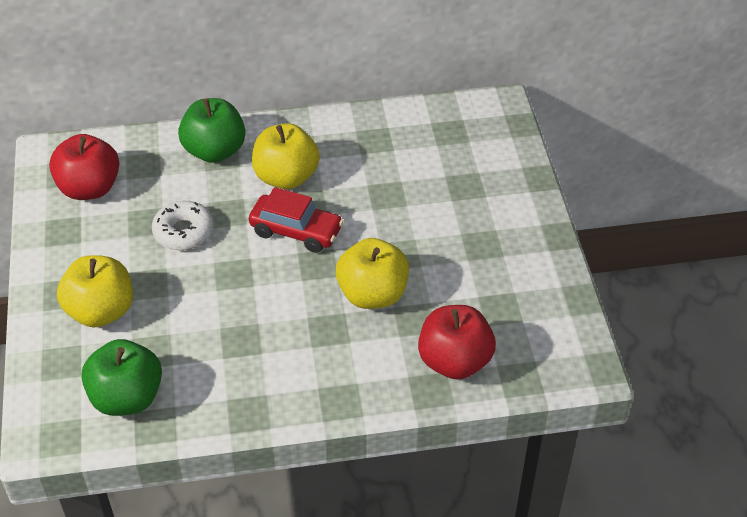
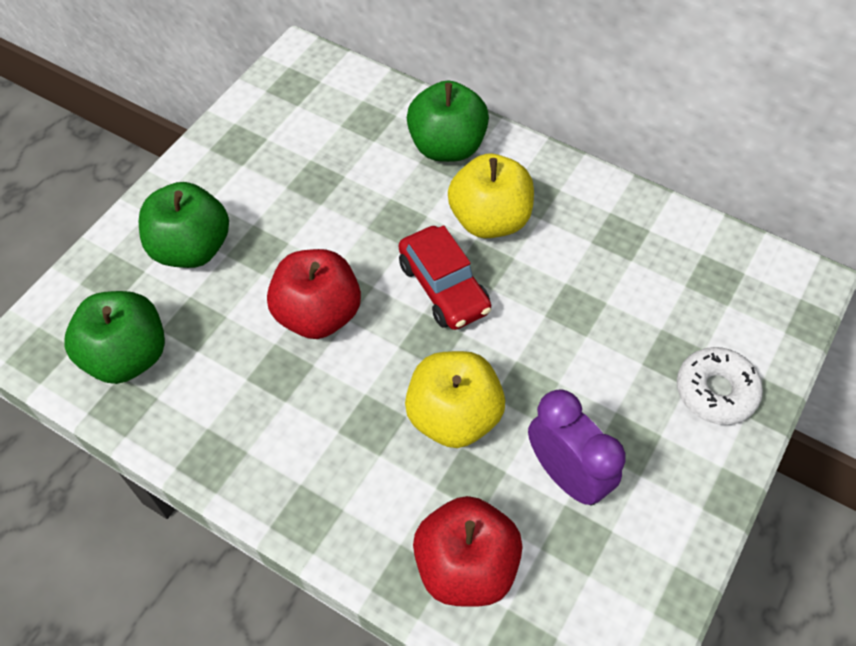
camera: 40 degrees right, 10 degrees up
(89, 188) = (300, 115): red apple -> red apple (318, 314)
(101, 311) = (191, 248): yellow apple -> green apple
(183, 232) = (338, 215): white donut -> white donut (715, 391)
(464, 281) = (566, 475): none -> purple clock

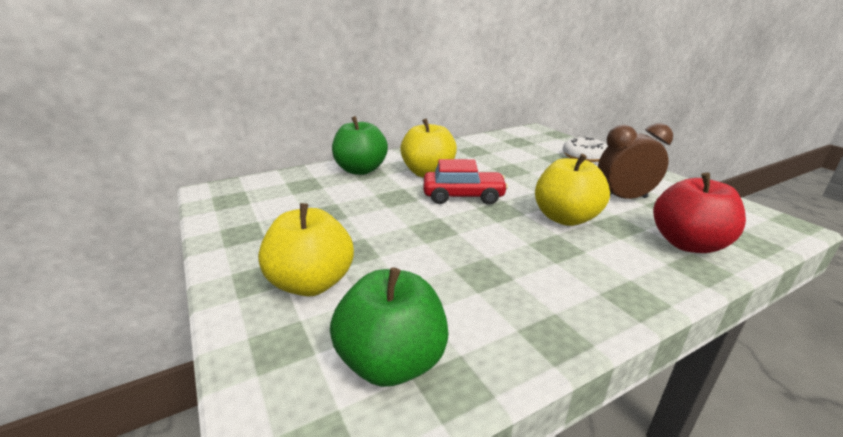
camera: 60 degrees left, 30 degrees down
(191, 248) = (312, 283): green apple -> yellow apple
(318, 314) = (443, 242): red apple -> none
(566, 475) = (623, 198): purple clock -> brown clock

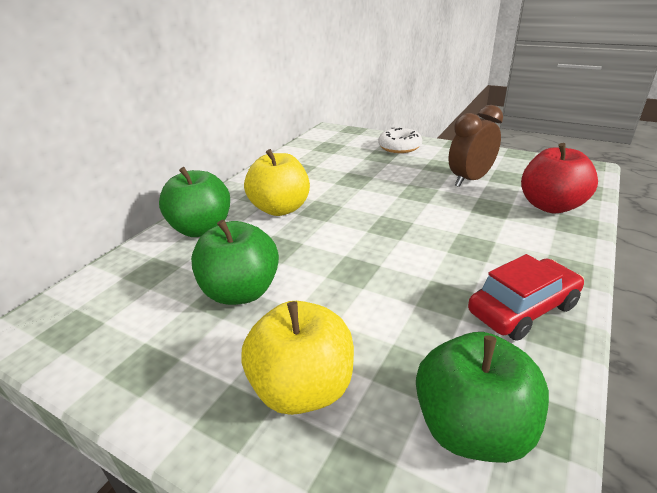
camera: 30 degrees left, 5 degrees up
(341, 214) = (241, 292): none -> green apple
(463, 196) = (343, 223): red car -> red car (522, 309)
(565, 218) = (449, 215): yellow apple -> none

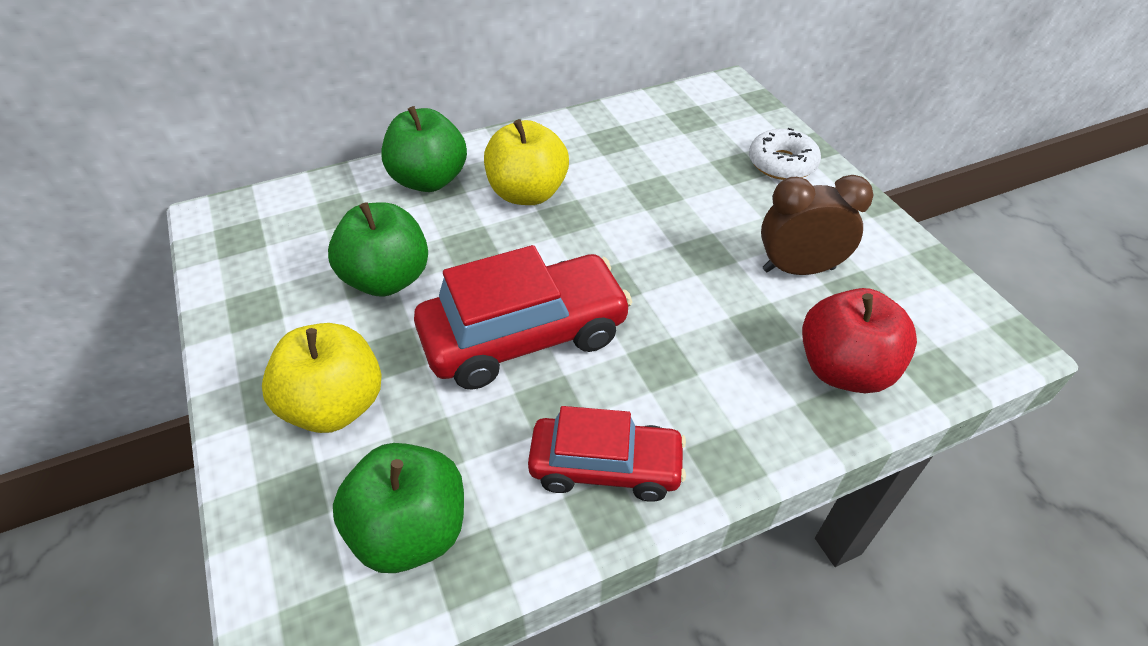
camera: 35 degrees right, 15 degrees up
(379, 273) = (524, 336): none -> red car

